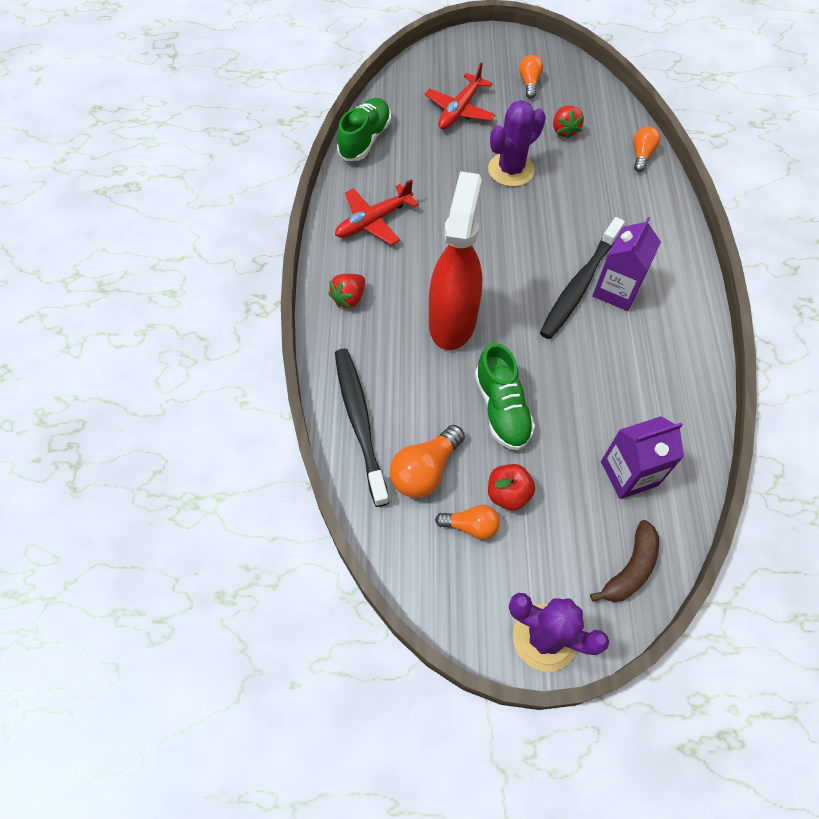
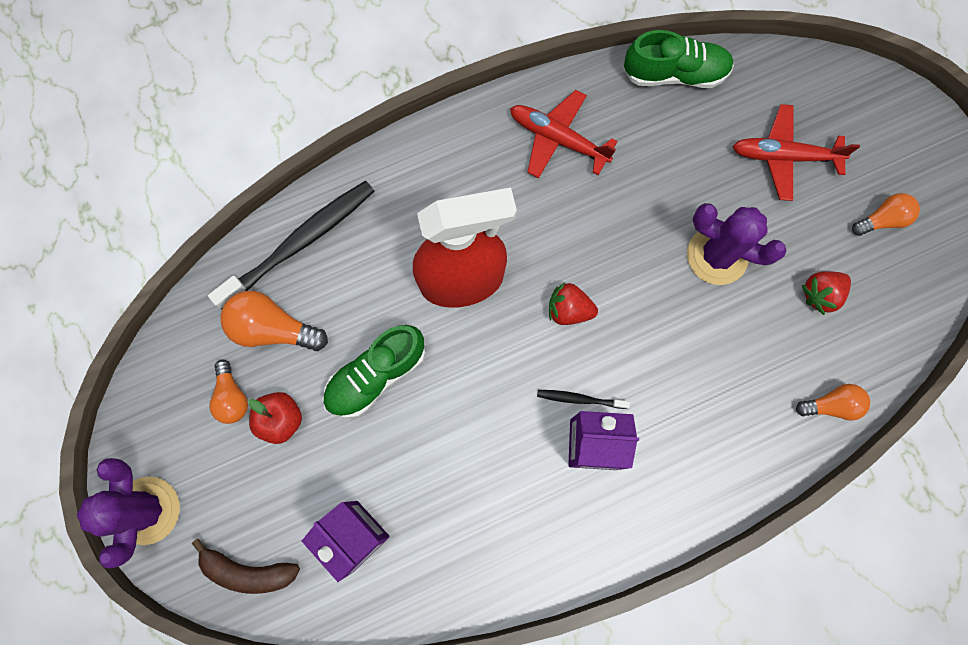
camera: 65 degrees right, 15 degrees up
(349, 298) = (442, 163): red strawberry -> red strawberry (569, 310)
(579, 285) = (580, 399): black toothbrush -> black toothbrush, size x0.46

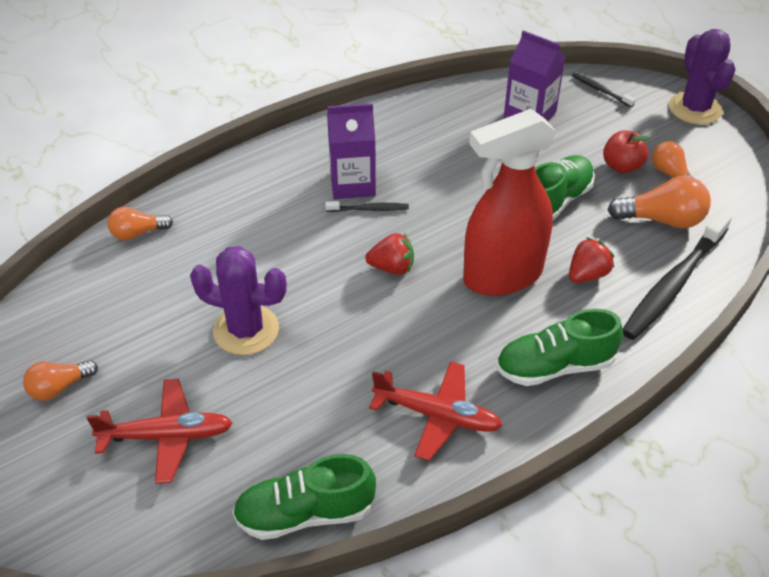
camera: 170 degrees right, 30 degrees down
(248, 570) = (601, 90): brown banana -> black toothbrush
(445, 170) = (554, 366): none -> green shoe
(820, 294) = (138, 312): red strawberry -> red strawberry (587, 275)

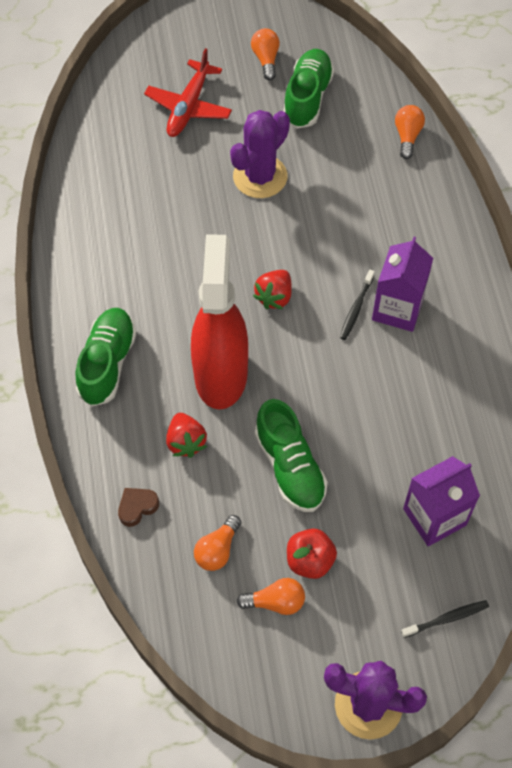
camera: 115 degrees right, 15 degrees up
(305, 513) = (83, 162): green shoe -> green shoe (307, 98)
(436, 415) = (111, 265): red plane -> none
(662, 220) = (217, 550): orange light bulb -> orange light bulb, size x0.64
(673, 283) = (137, 507): black toothbrush -> brown heart

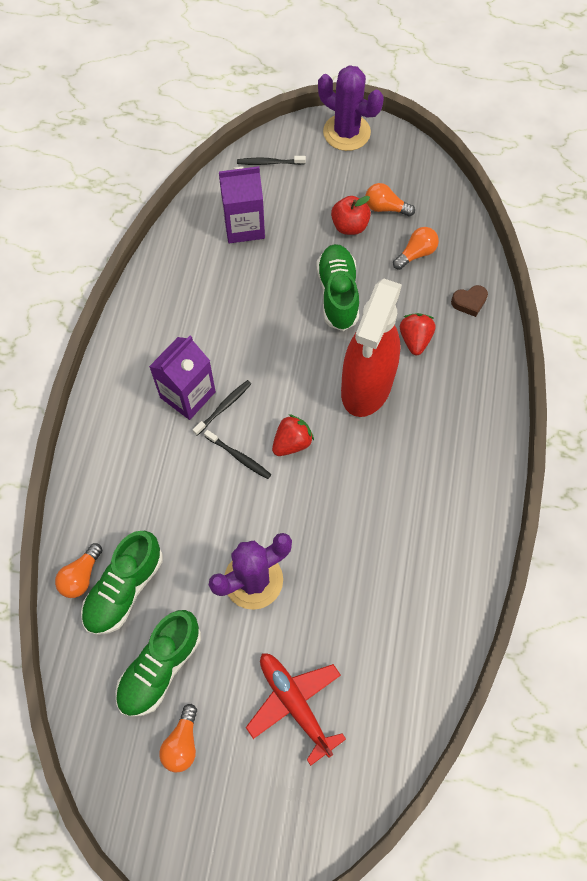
camera: 160 degrees left, 5 degrees up
(107, 363) = (463, 429): green shoe -> green shoe (124, 588)
(188, 106) = (295, 704): red plane -> red plane turned 75 degrees counterclockwise
(319, 268) = (239, 457): none -> black toothbrush

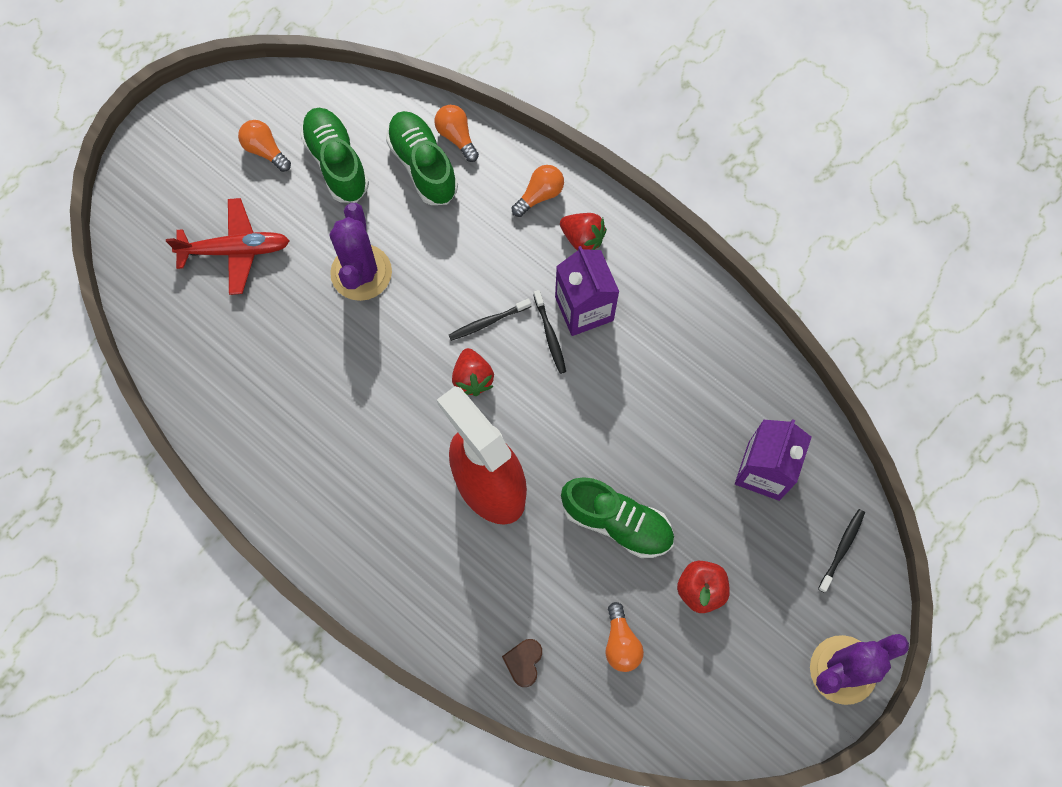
camera: 120 degrees right, 5 degrees up
(385, 208) = (704, 647): orange light bulb -> orange light bulb (540, 195)
(415, 339) = (513, 571): red strawberry -> red strawberry (582, 238)

